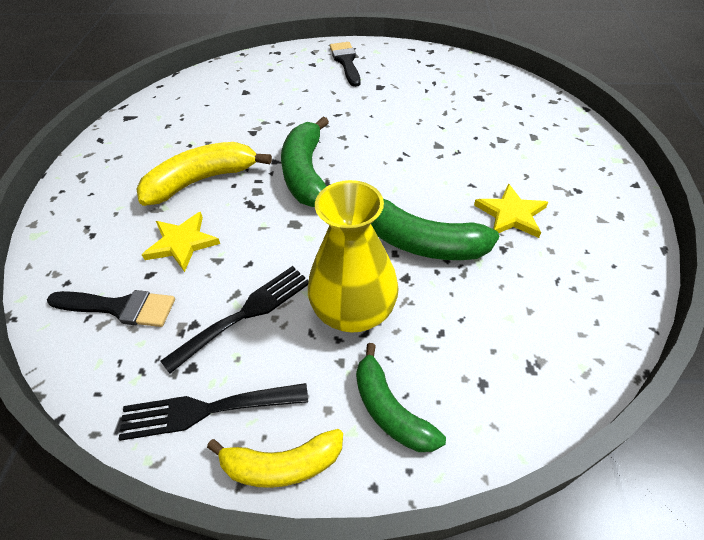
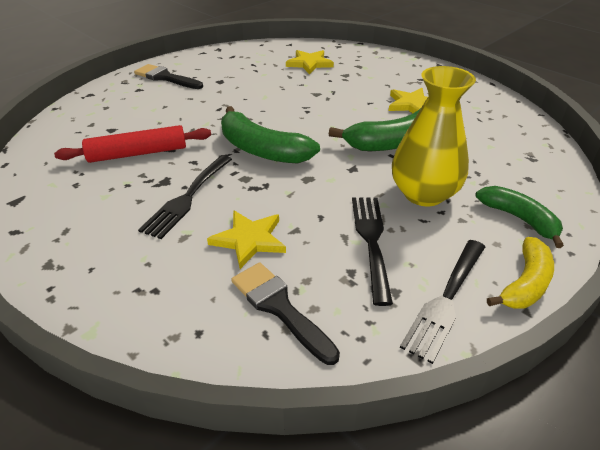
camera: 50 degrees left, 10 degrees down
(119, 307) = (279, 307): black brush -> black brush turned 90 degrees counterclockwise
(202, 180) = (187, 198): yellow banana -> black fork
(230, 123) = (138, 153): none -> red rolling pin
(390, 410) = (519, 219): green banana -> green banana turned 135 degrees counterclockwise
(487, 108) = (309, 63): none -> yellow star

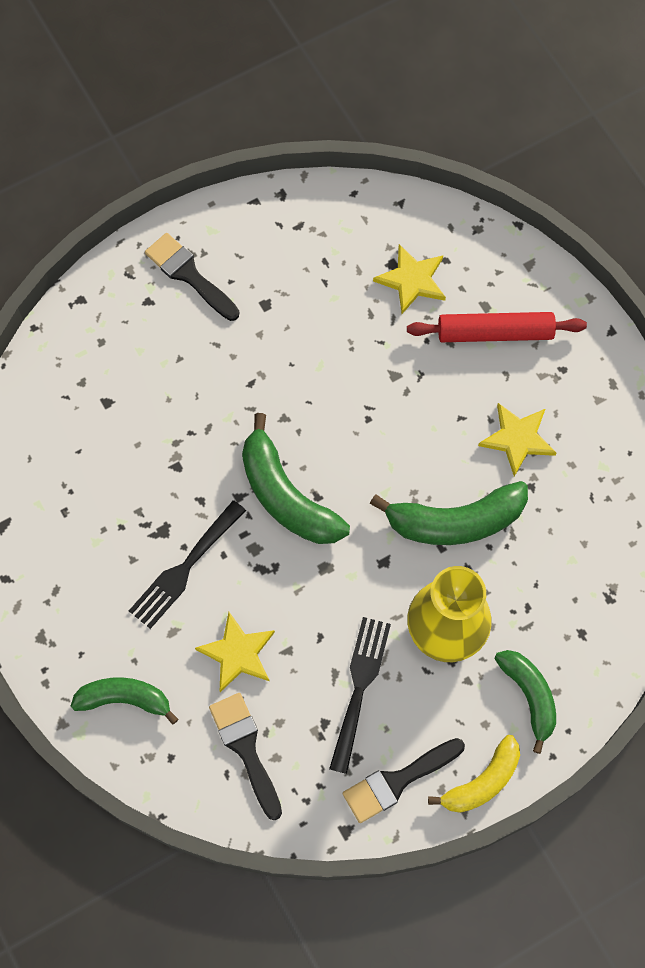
camera: 15 degrees right, 30 degrees up
(138, 153) = (137, 466): red rolling pin -> red rolling pin (495, 332)
(140, 294) = (124, 699): none -> green banana
(445, 300) = (397, 781): black fork -> black brush

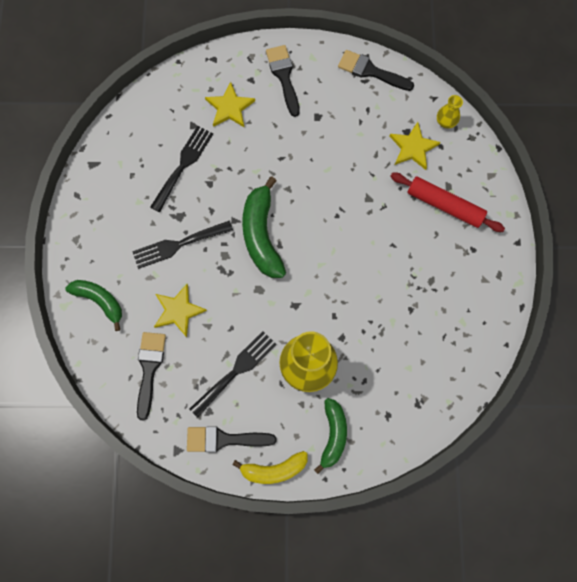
camera: 30 degrees right, 5 degrees up
(126, 461) = (183, 165): none -> black fork
(299, 209) = (371, 71): none -> black brush
(433, 225) = (446, 121): none -> yellow vase
(455, 521) = (352, 305): green banana -> none
(517, 439) = (419, 276): yellow star -> yellow star (229, 107)

